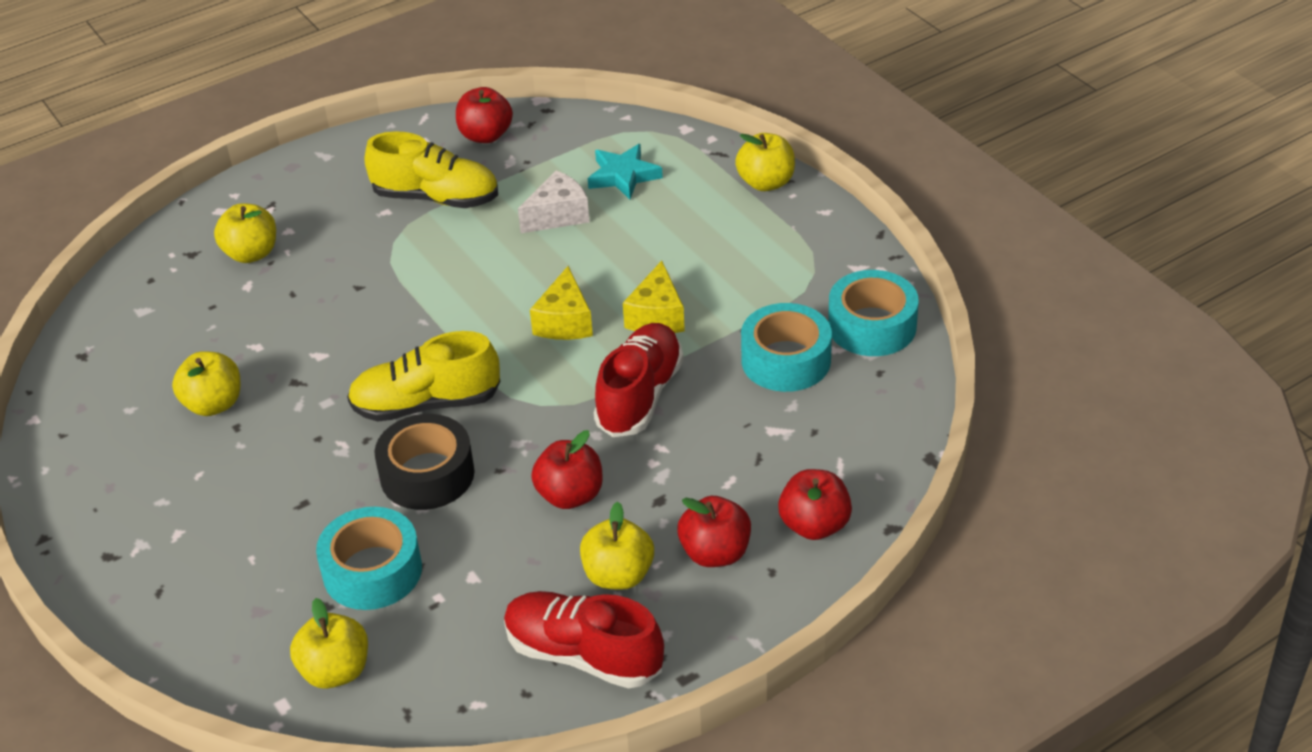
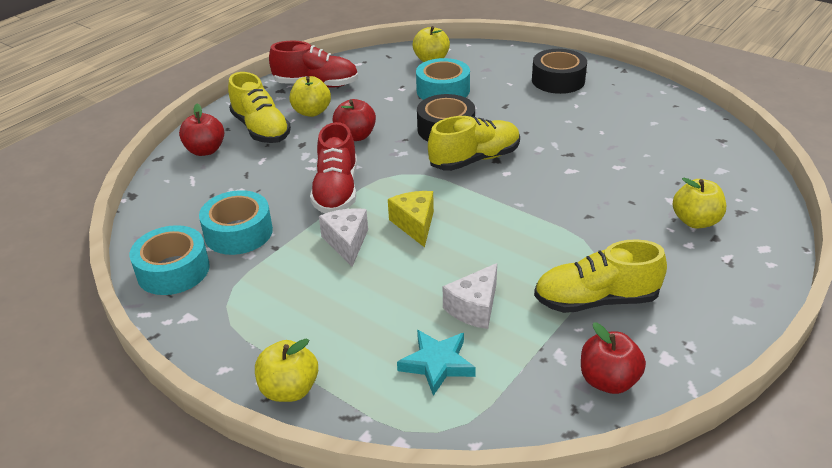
camera: 160 degrees right, 5 degrees down
(169, 542) = (558, 80): none -> black tape
(213, 404) = (607, 134): yellow apple -> none
(657, 316) = (346, 242): yellow cheese -> white cheese
(715, 553) = (261, 129): red apple -> yellow shoe

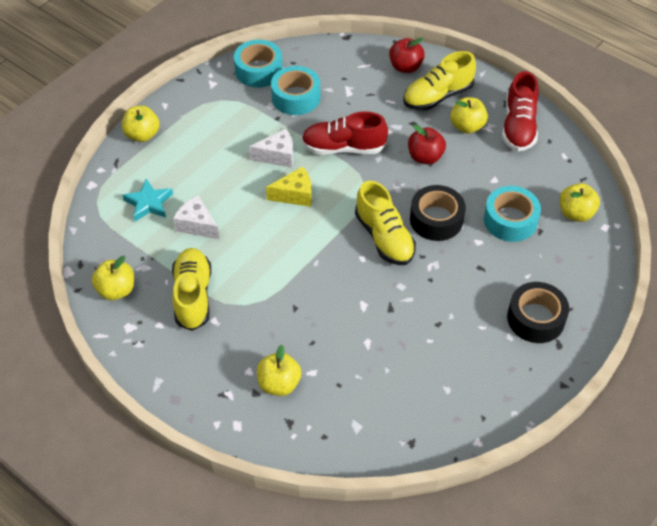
camera: 90 degrees right, 15 degrees up
(608, 380) = (116, 290): red apple -> yellow apple

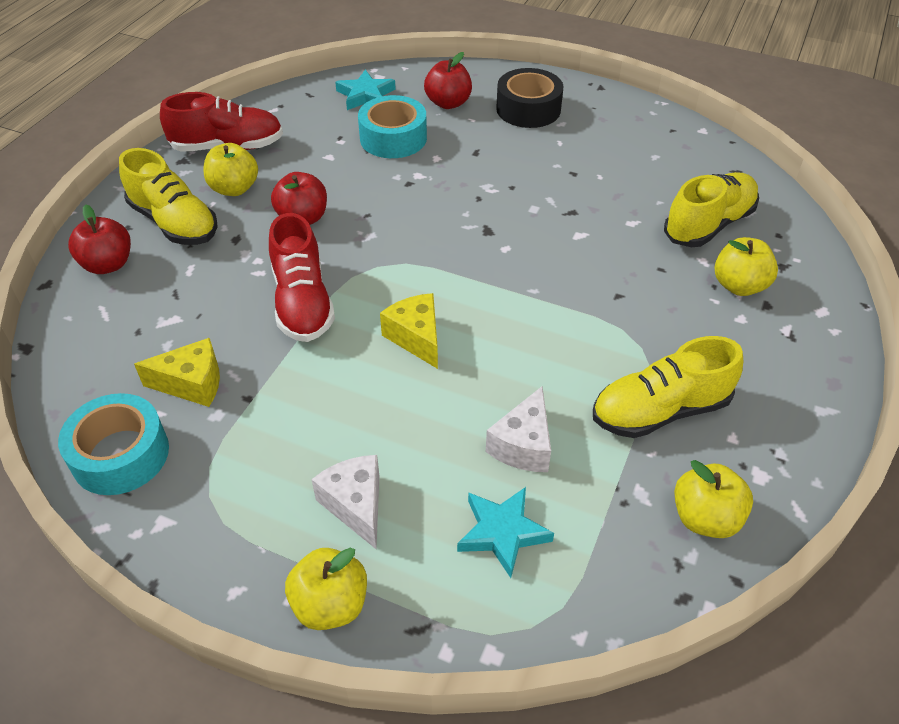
camera: 105 degrees left, 5 degrees down
(277, 156) = (338, 377): white cheese -> white cheese (355, 505)
(296, 97) = (192, 383): turquoise tape -> yellow cheese
(384, 237) = (462, 234): yellow shoe -> yellow shoe (708, 225)
(436, 219) = (413, 194): black tape -> none
(554, 265) = (448, 103): none -> red apple
(575, 213) = (365, 95): yellow apple -> turquoise star

